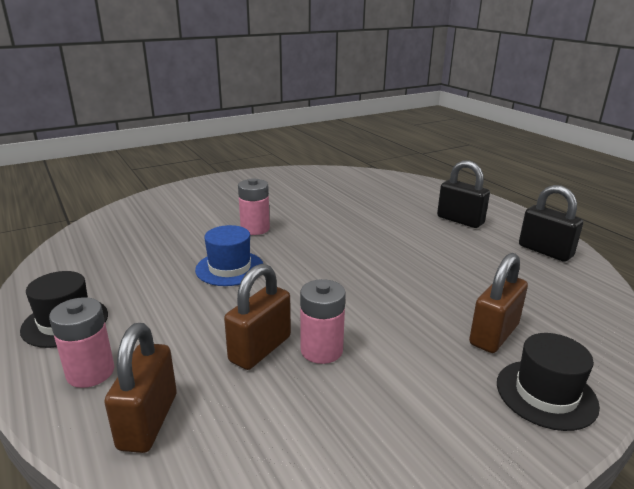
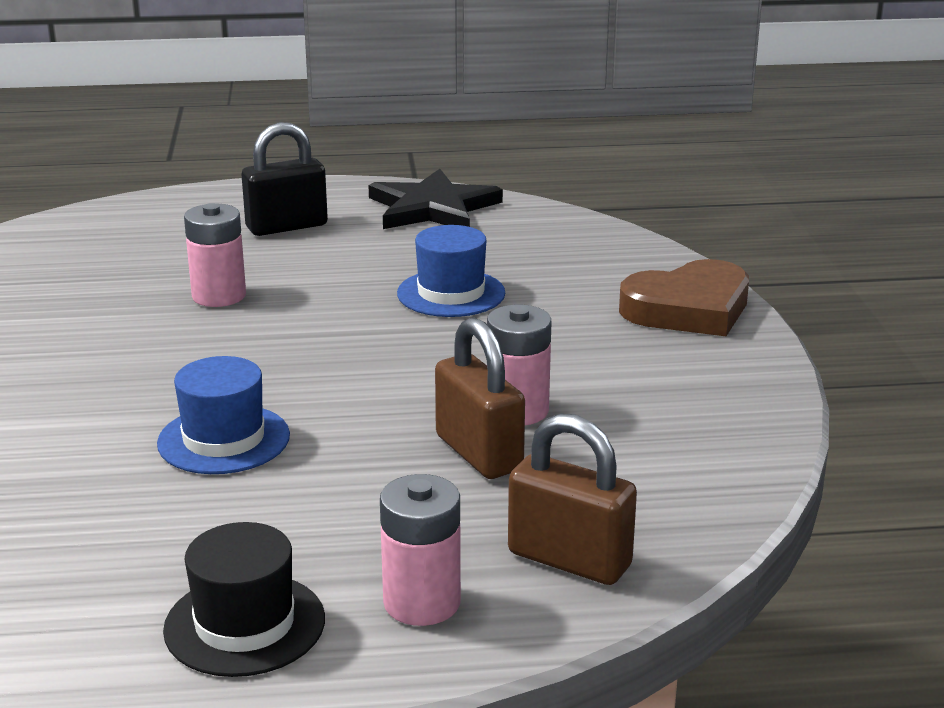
camera: 65 degrees left, 0 degrees up
(255, 229) = (100, 390): pink battery -> pink battery (219, 296)
(445, 286) = (451, 293): none -> blue hat
(494, 334) = (575, 299): brown padlock -> none
(545, 251) = (432, 208): black padlock -> black star
(546, 394) = (688, 309): black hat -> brown heart

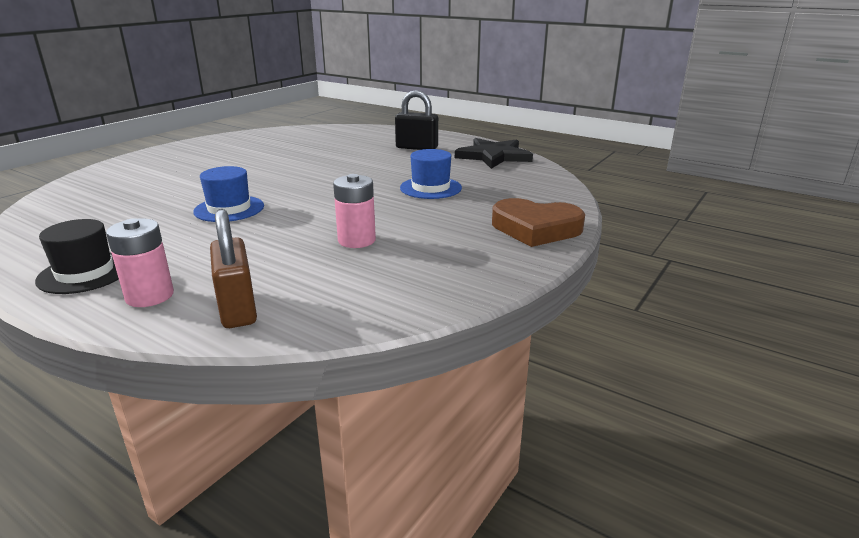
camera: 40 degrees right, 0 degrees up
(219, 296) = (339, 163): pink battery -> none
(478, 453) = (303, 250): brown padlock -> none

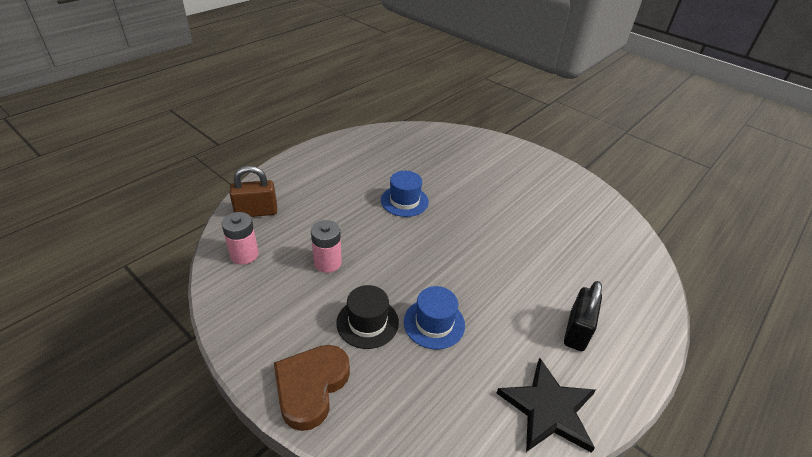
camera: 95 degrees right, 15 degrees up
(85, 273) = (323, 159): black hat -> black hat (367, 322)
(149, 296) = (286, 182): pink battery -> pink battery (244, 255)

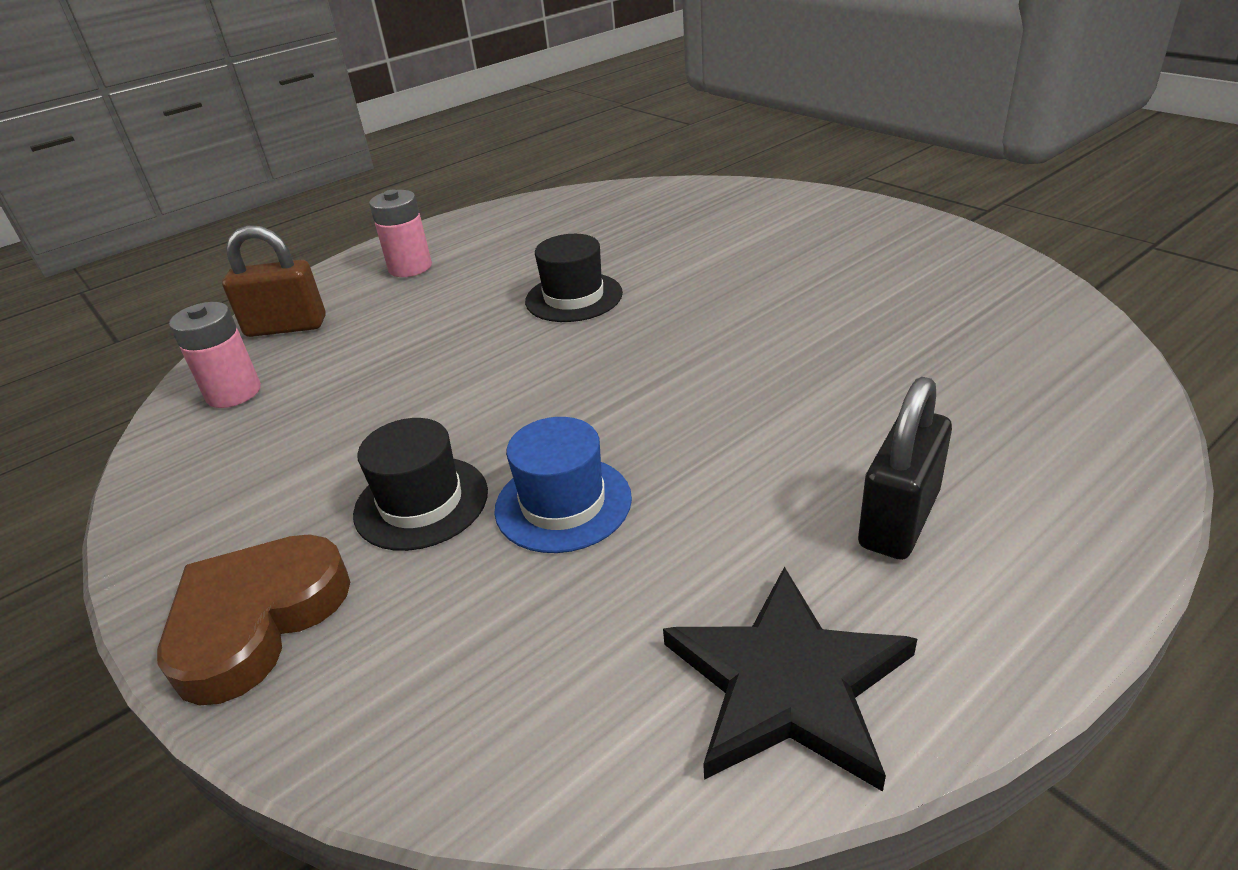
camera: 15 degrees right, 5 degrees down
(327, 263) = (383, 401): pink battery -> pink battery (410, 267)
(404, 201) = (574, 297): blue hat -> black hat

